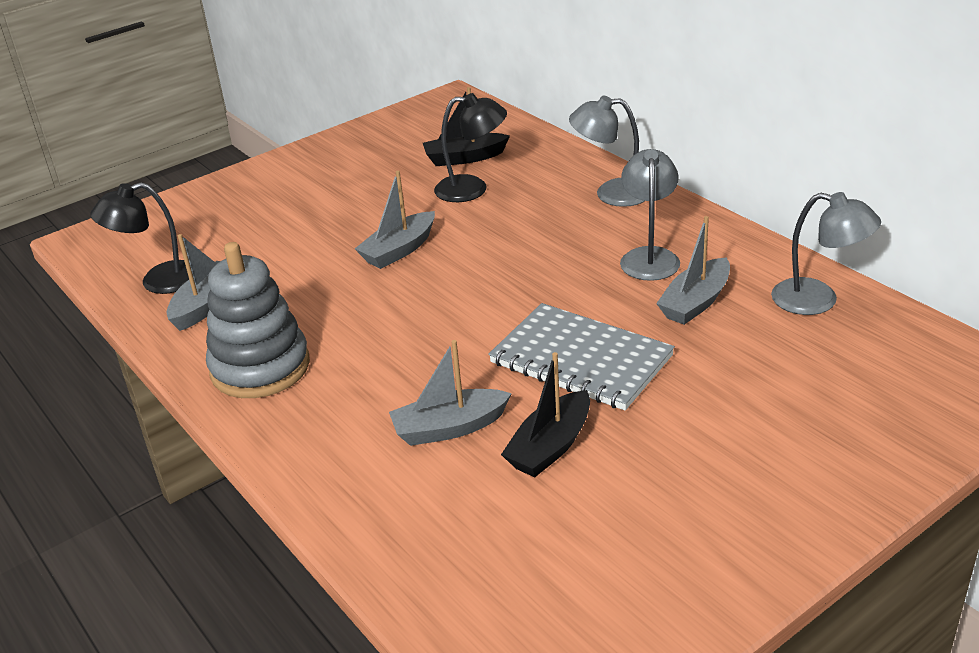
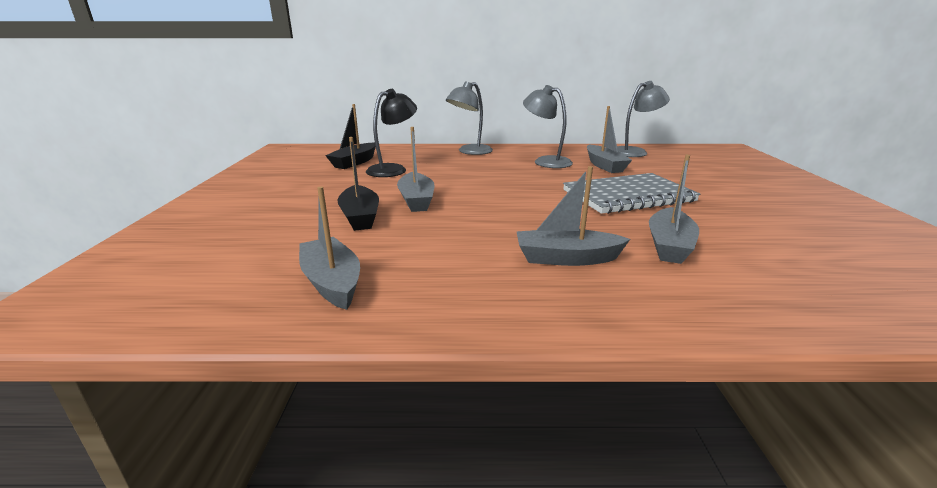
camera: 55 degrees left, 10 degrees down
(158, 281) = (234, 294): black lamp -> none
(260, 367) = (484, 288): grey stacking toy -> none
(354, 382) = (566, 258): none -> grey boat
(550, 447) = (720, 226): black boat -> black boat (360, 217)

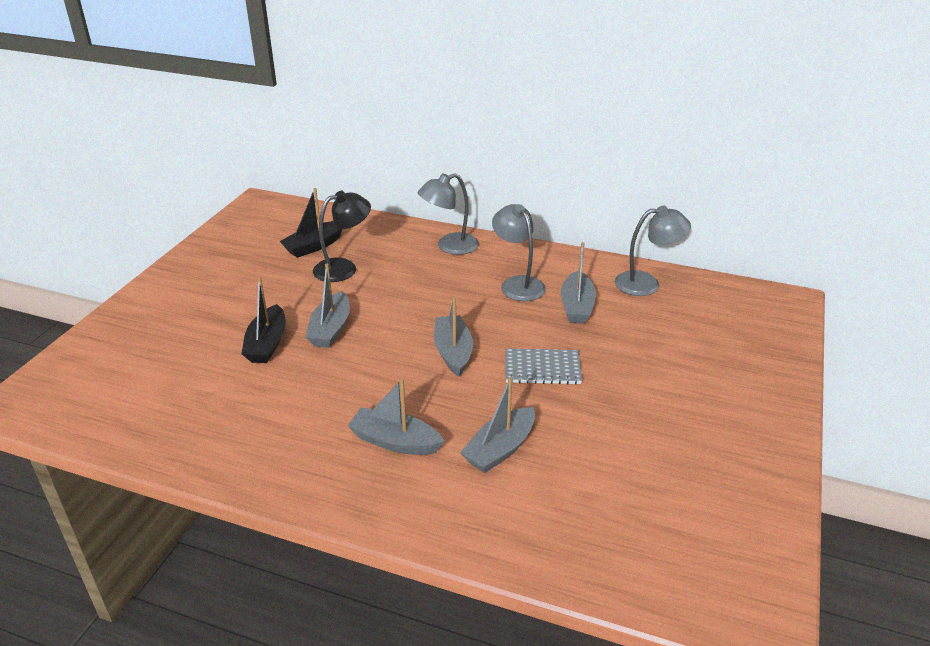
camera: 20 degrees right, 10 degrees up
(332, 282) = (203, 422): grey boat -> grey boat (453, 352)
(628, 196) = (542, 368): grey notebook -> grey notebook, size x0.62

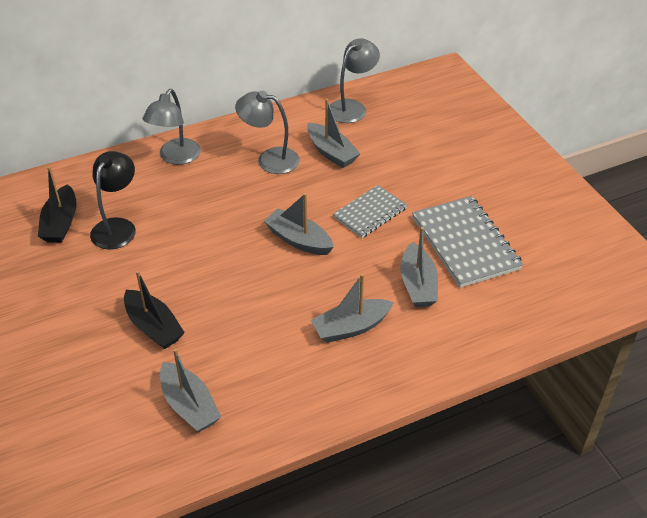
camera: 45 degrees left, 10 degrees up
(330, 329) = (185, 282): grey boat -> grey boat (189, 405)
(595, 446) = (465, 243): none -> grey notebook

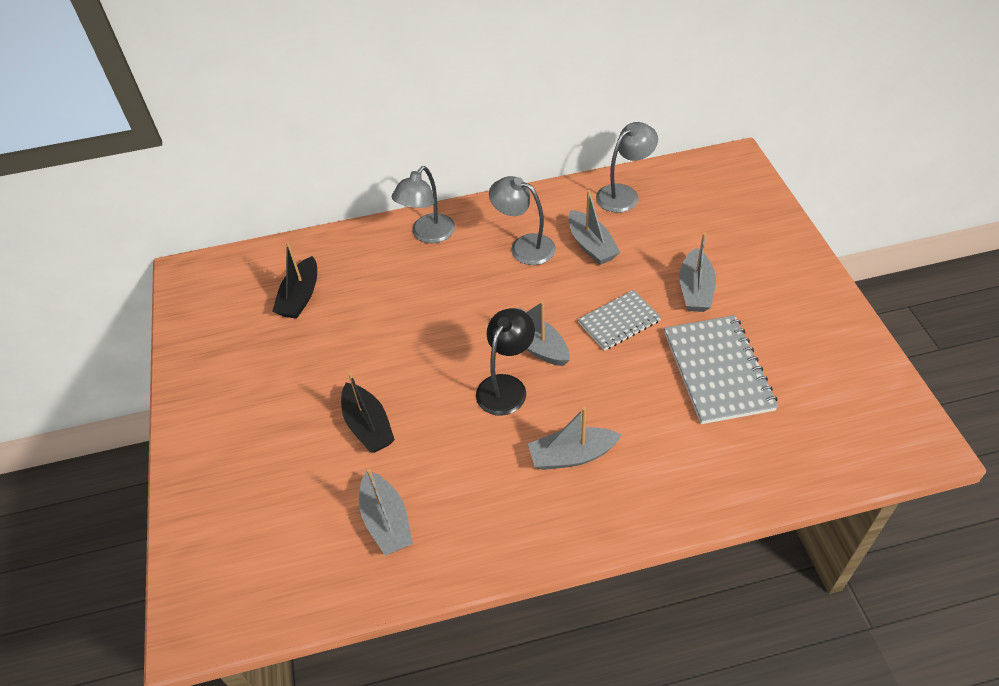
camera: 15 degrees right, 5 degrees up
(117, 227) = (354, 307): black lamp -> black lamp (506, 386)
(418, 284) = (655, 414): grey boat -> grey boat (695, 290)

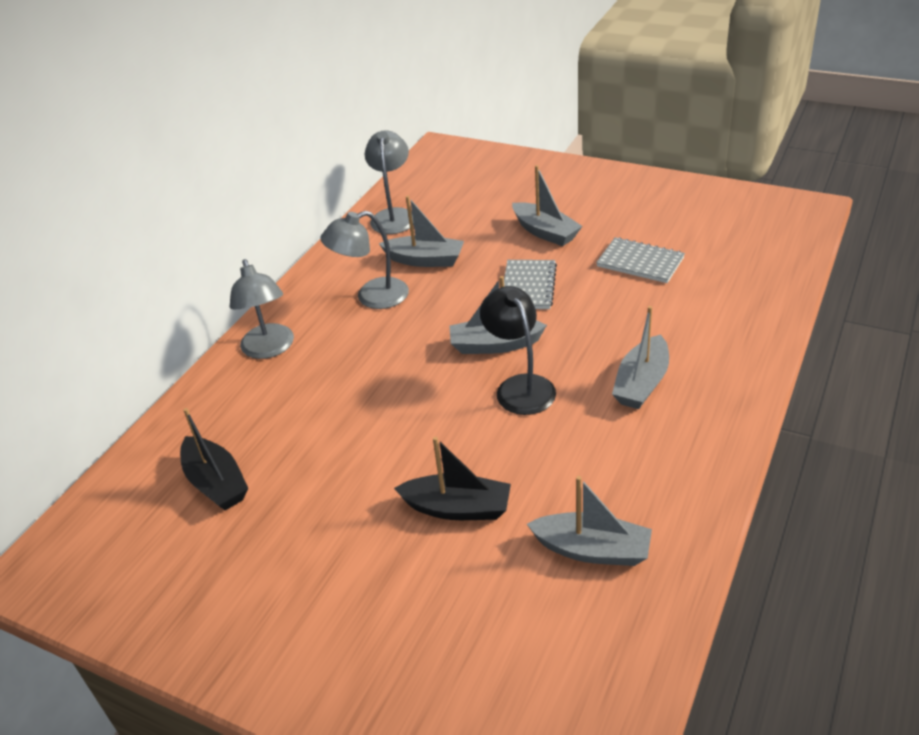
camera: 50 degrees left, 10 degrees down
(718, 371) = (640, 262): grey notebook -> grey notebook, size x0.62

